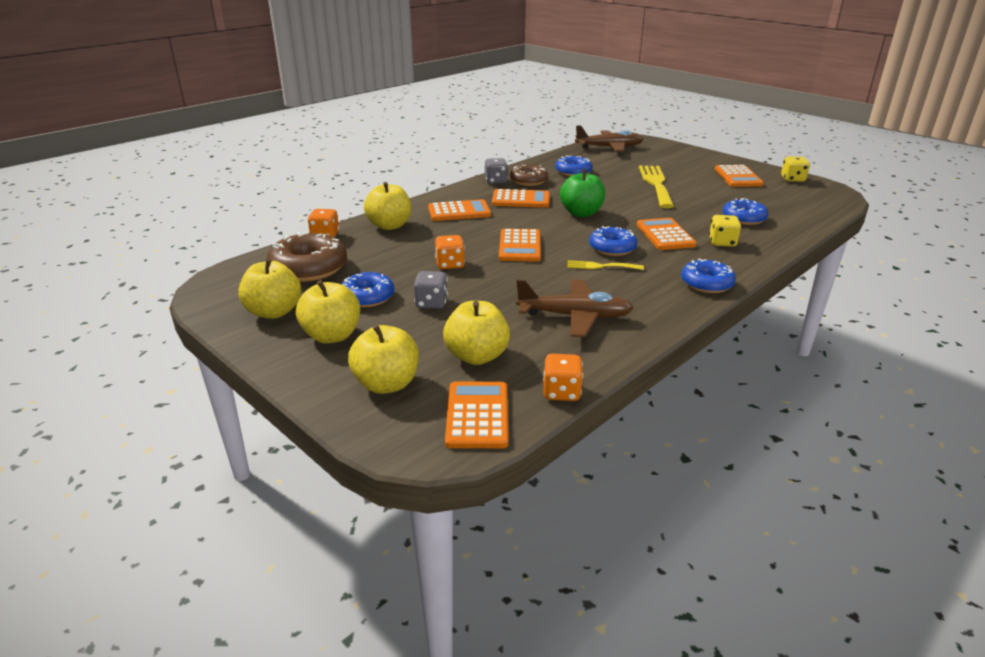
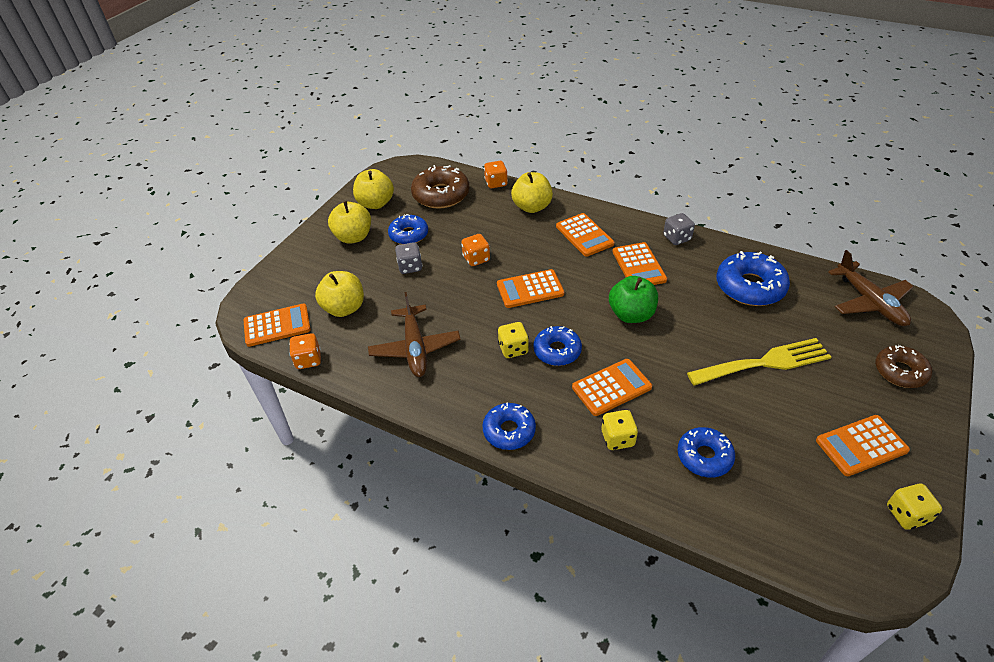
camera: 75 degrees right, 15 degrees up
(387, 384) = (304, 277): yellow apple -> none
(528, 181) = (695, 260): brown donut -> brown donut (900, 372)
(573, 172) = (750, 287): blue donut -> blue donut, size x1.54
(600, 266) = (513, 349): yellow fork -> yellow dice

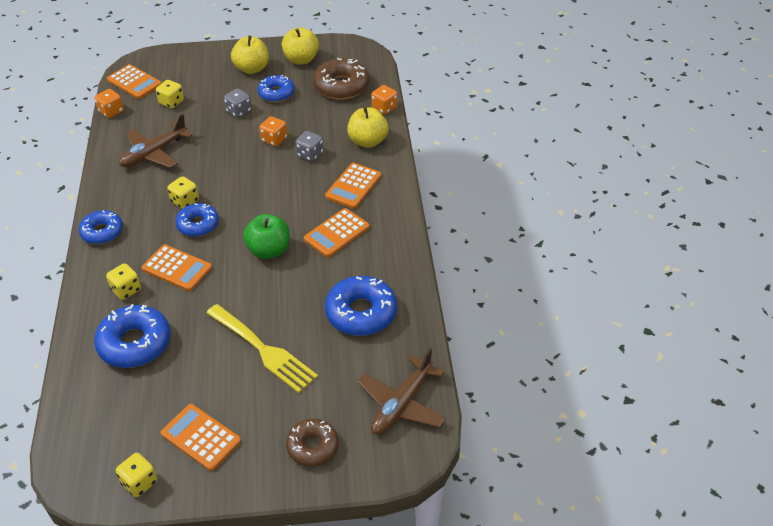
camera: 55 degrees right, 0 degrees up
(344, 308) = (171, 102): yellow apple -> yellow dice
(530, 289) = (259, 183): orange calculator -> none
(677, 238) = (396, 244): grey dice -> grey dice (310, 154)
(704, 456) = (135, 343): blue donut -> blue donut, size x1.54

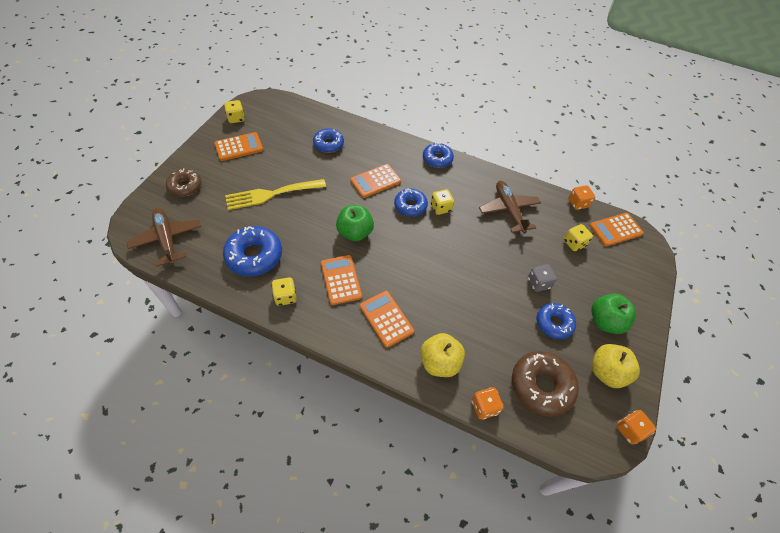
camera: 115 degrees right, 10 degrees up
(126, 290) = (375, 154): yellow dice -> yellow dice (285, 297)
(135, 343) = (328, 144): blue donut -> blue donut, size x0.65
(252, 69) = (605, 321): yellow apple -> green apple
(274, 140) = (483, 291): orange dice -> orange dice (629, 430)
(310, 154) = (447, 307): grey dice -> none

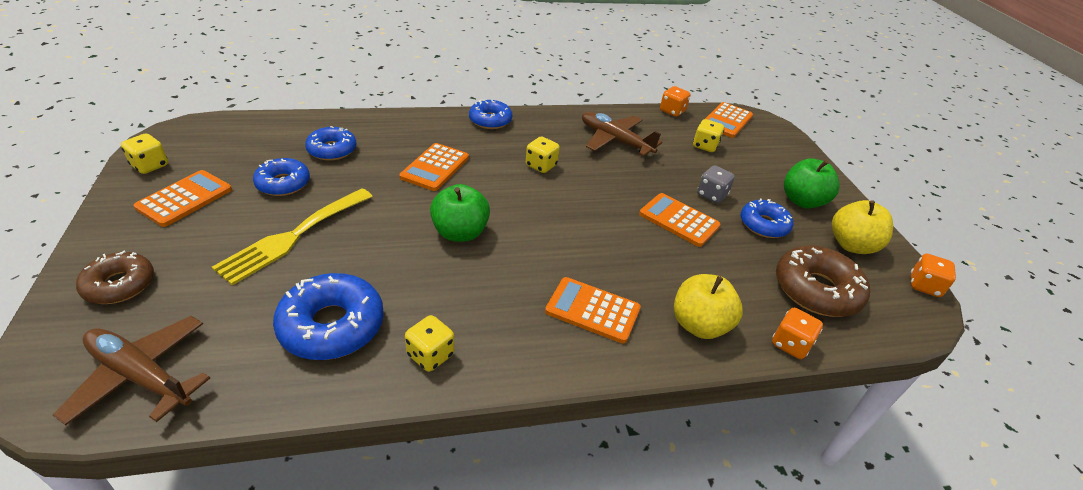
camera: 35 degrees left, 15 degrees down
(341, 280) = (492, 295): orange calculator -> orange calculator (679, 220)
(410, 206) = (503, 177): blue donut -> blue donut (283, 183)

